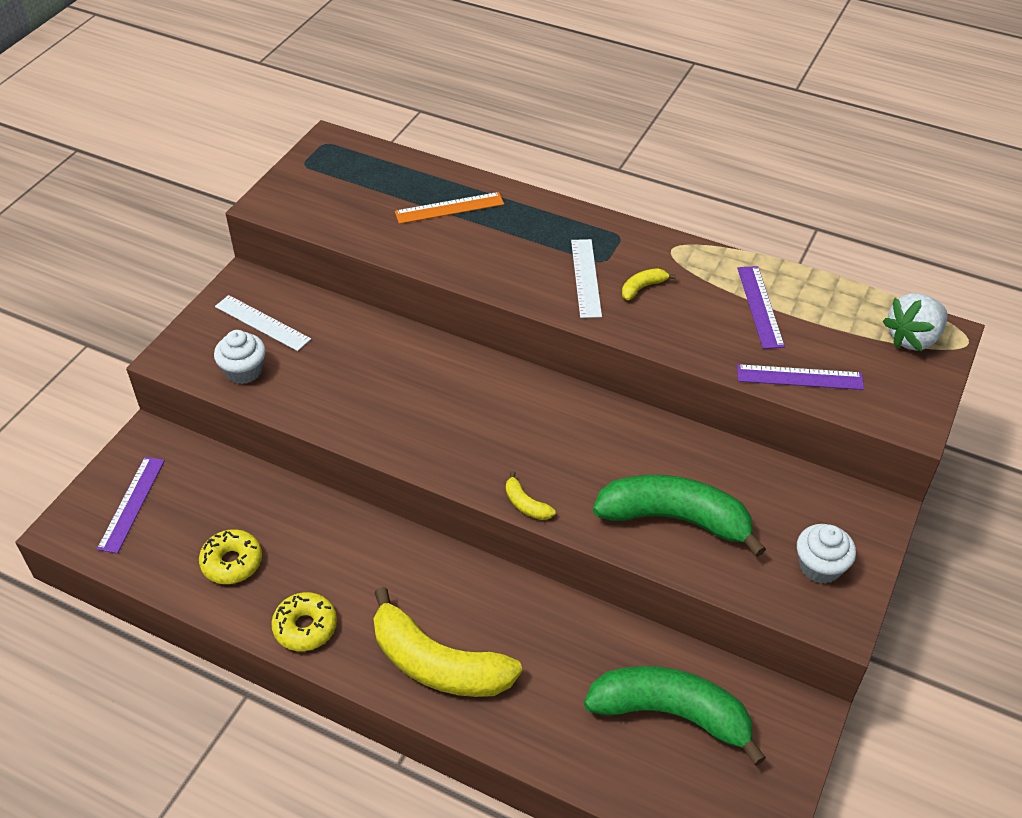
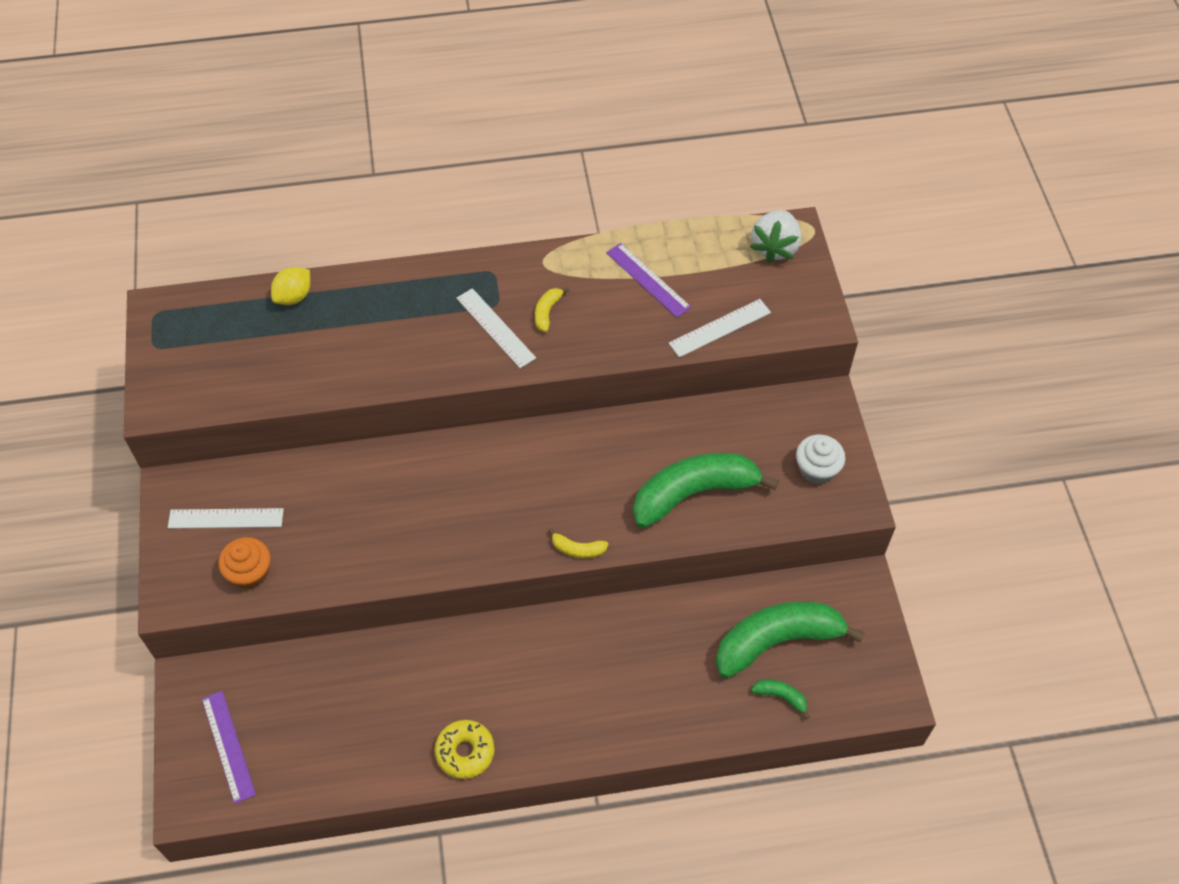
camera: 35 degrees left, 10 degrees up
(232, 562) = (360, 739): yellow donut -> none
(244, 371) = (250, 573): white cupcake -> orange cupcake
(437, 664) = (588, 714): yellow banana -> none
(439, 179) = (294, 296): none -> yellow lemon
(449, 208) = (327, 321): orange ruler -> none
(634, 767) = (781, 697): none -> green banana
(799, 377) = (719, 328): purple ruler -> white ruler

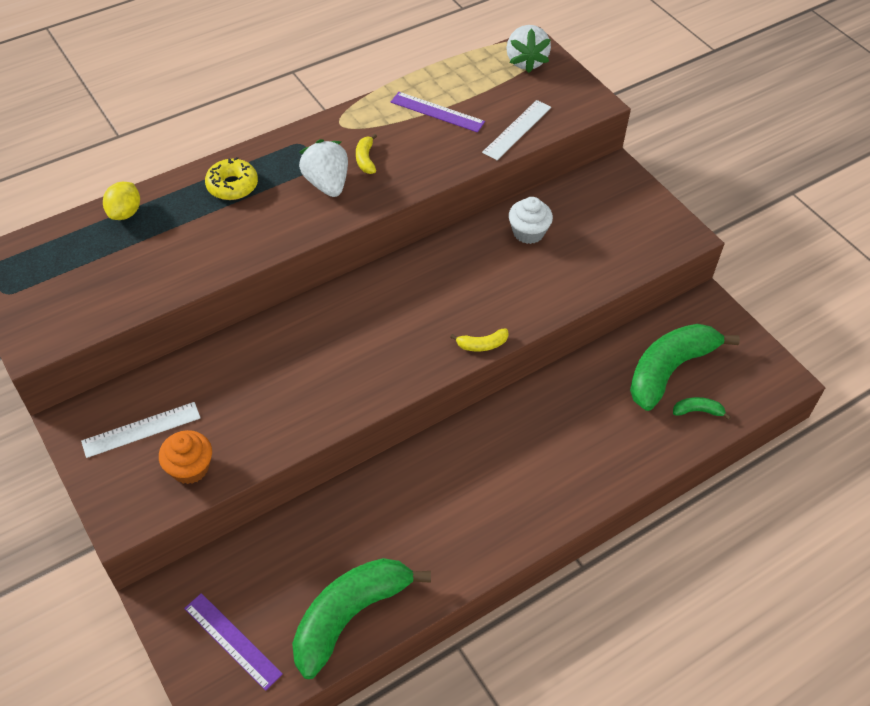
camera: 25 degrees left, 5 degrees down
(465, 752) = (460, 557): yellow donut -> yellow donut (232, 185)
(495, 328) = (327, 184): white ruler -> white strawberry
(693, 493) = (553, 270): green banana -> green banana (349, 616)
(816, 469) = (640, 221): white cupcake -> white cupcake (528, 232)

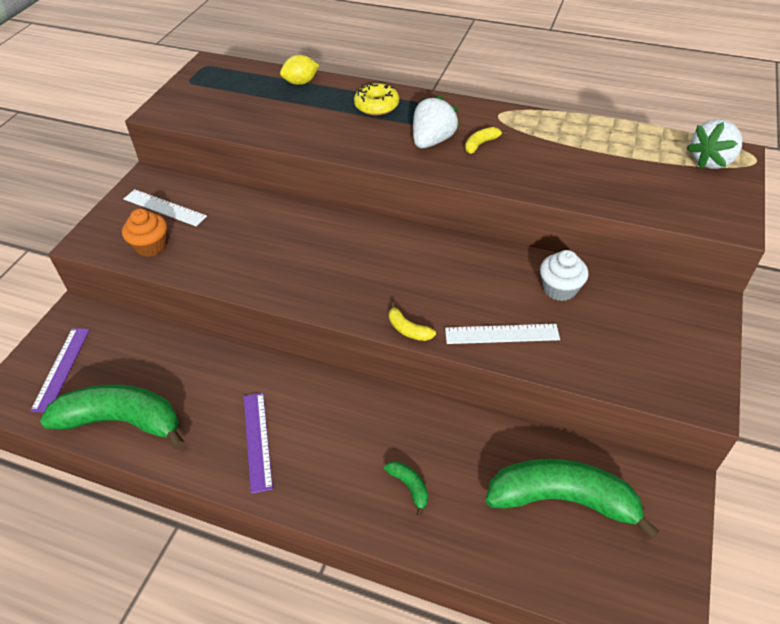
camera: 55 degrees right, 5 degrees down
(437, 112) = (580, 149): purple ruler -> purple ruler (257, 440)
(517, 129) = (627, 198): white ruler -> white ruler (501, 334)
(697, 411) = (539, 554): green banana -> green banana (409, 487)

